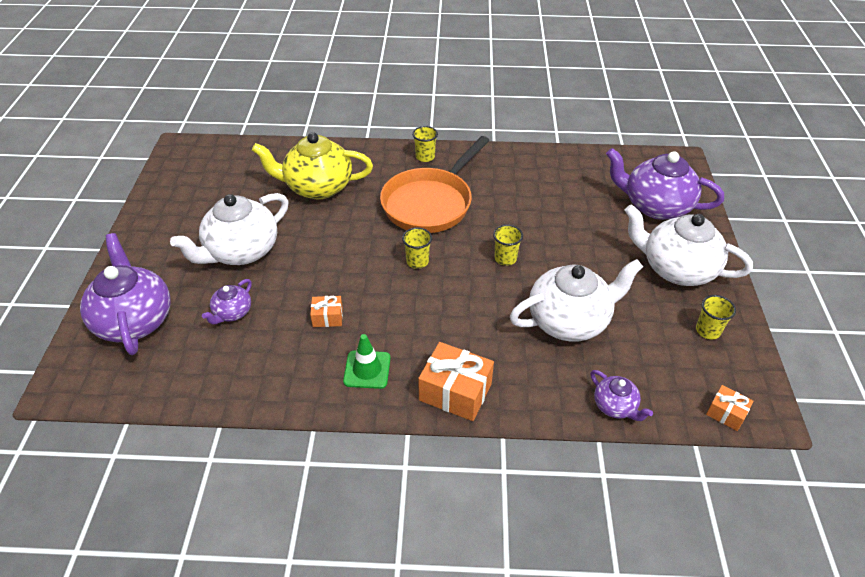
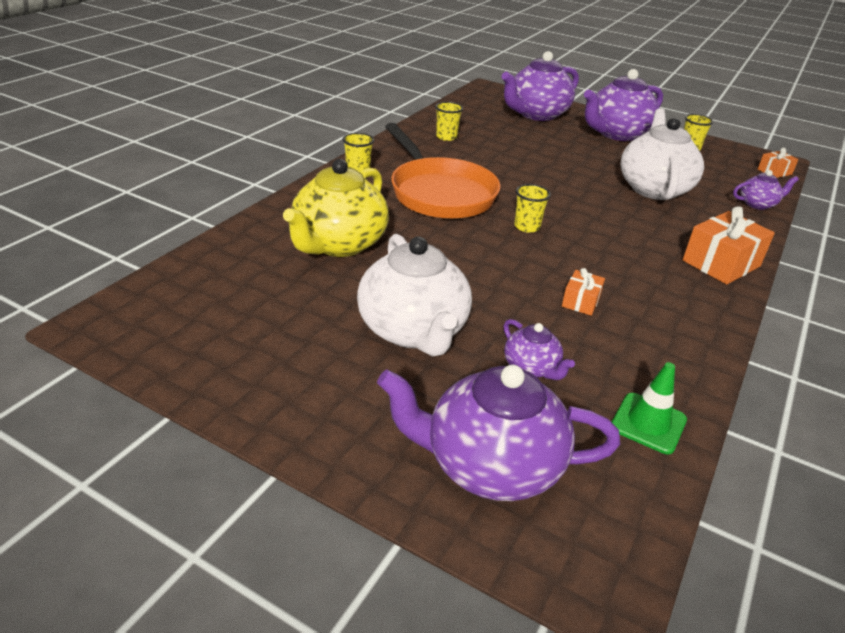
camera: 65 degrees left, 10 degrees down
(367, 369) = (673, 300): green traffic cone -> green traffic cone (648, 423)
(505, 258) = (555, 187): yellow cup -> yellow cup (446, 137)
(676, 269) = (616, 134): white teapot -> purple teapot

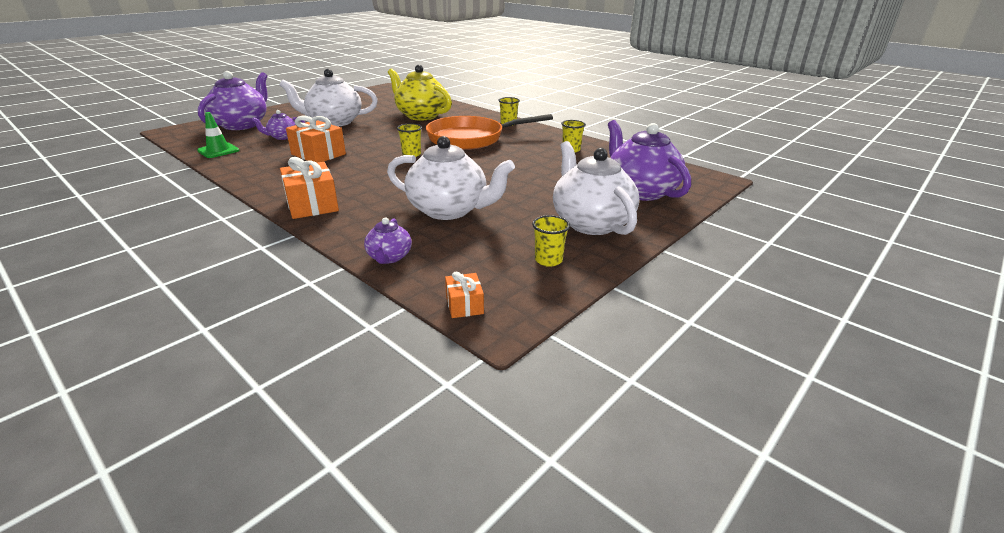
camera: 105 degrees right, 5 degrees down
(581, 302) = (318, 154): orange gift -> orange gift, size x1.86
(616, 134) = (590, 223): purple teapot -> white teapot

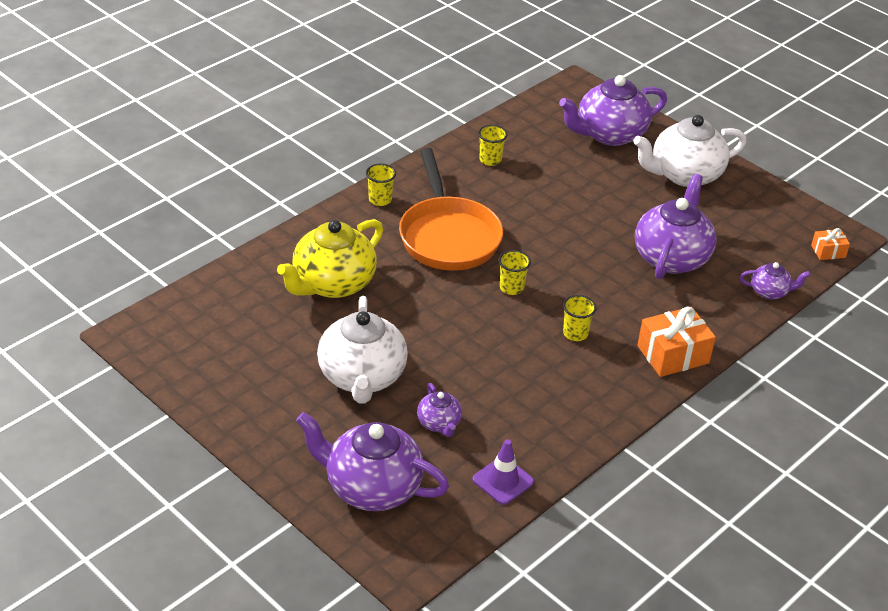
camera: 90 degrees left, 10 degrees up
(218, 150) = (503, 481): green traffic cone -> purple traffic cone
(318, 154) = (514, 373): orange gift -> none
(449, 210) = (671, 257): white teapot -> purple teapot
(548, 260) = (755, 206): yellow cup -> yellow cup (575, 333)

